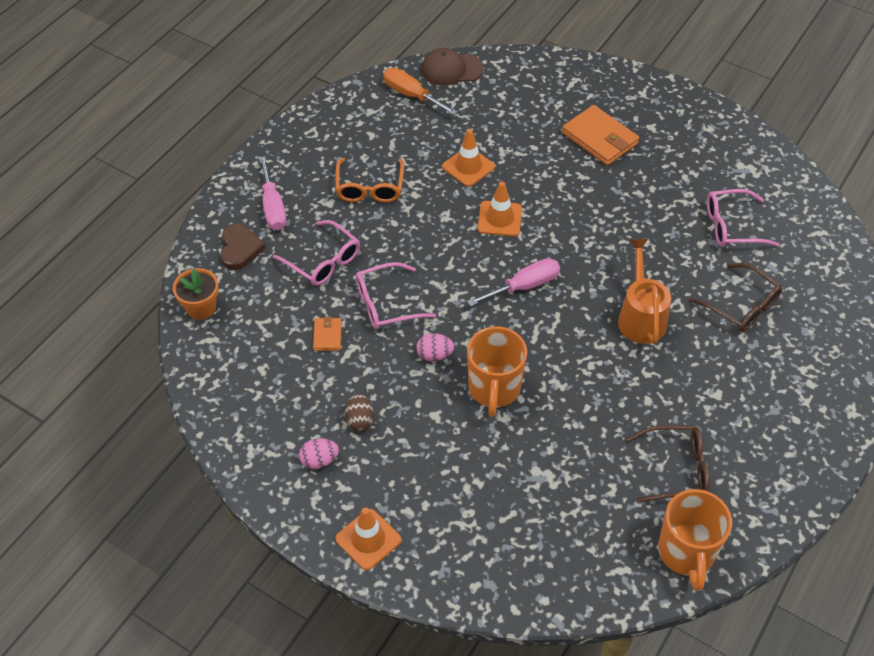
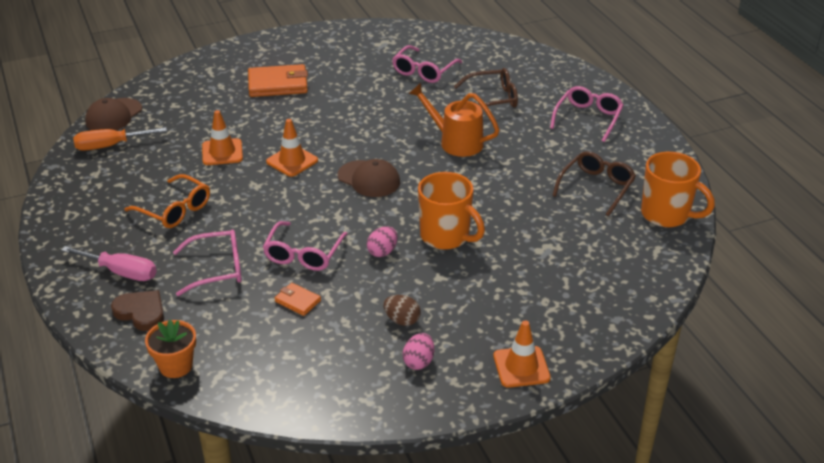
camera: 55 degrees left, 15 degrees down
(524, 286) = (369, 179): pink screwdriver -> brown cap
(789, 402) = (588, 118): none -> pink glasses

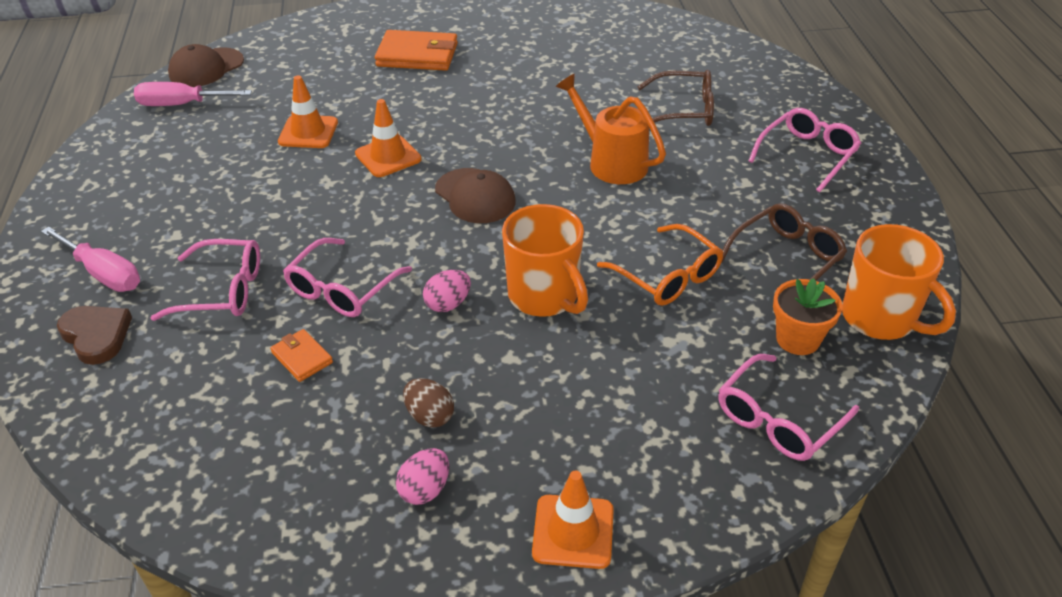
camera: 15 degrees right, 5 degrees up
(110, 146) = (181, 104): orange screwdriver -> pink screwdriver
(174, 210) = (212, 199): orange glasses -> orange glasses (667, 276)
(176, 366) = (97, 425): orange flower pot -> orange flower pot (797, 339)
(424, 71) = (607, 62): pink glasses -> pink glasses (778, 419)

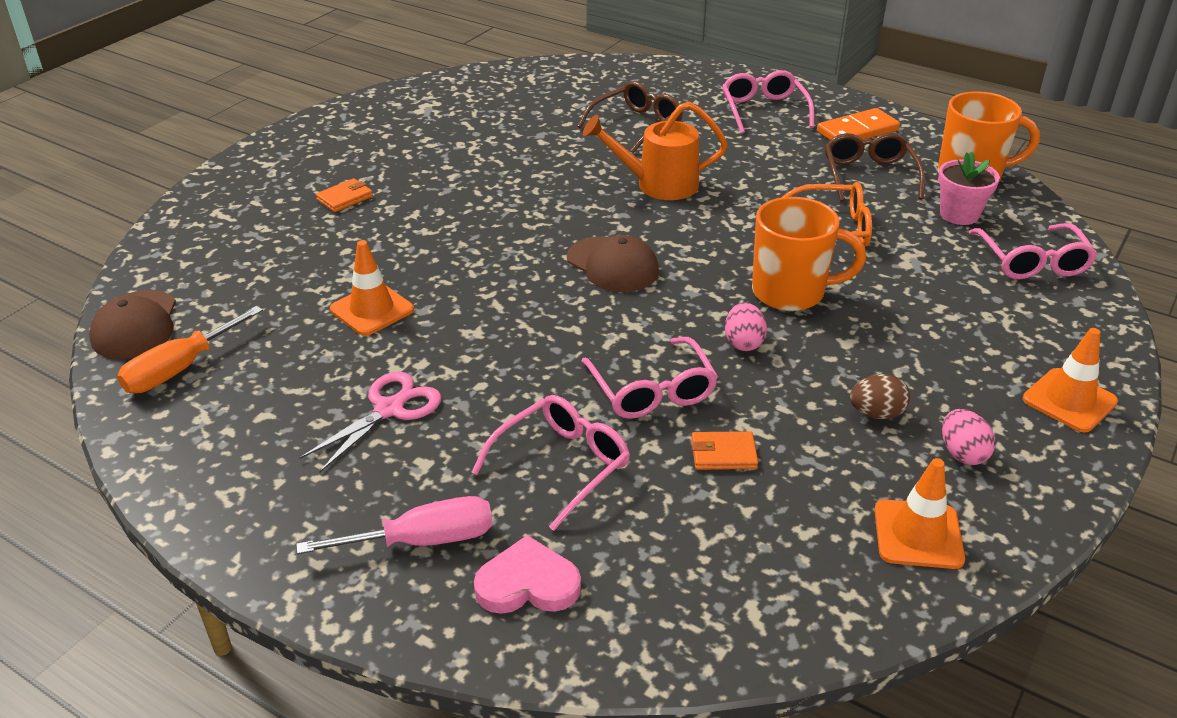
camera: 50 degrees left, 5 degrees down
(96, 335) = (527, 583): brown heart -> pink heart
(181, 104) = (180, 369): pink screwdriver -> orange screwdriver
(214, 194) = (389, 409): none -> pink scissors
(388, 156) = (485, 283): orange traffic cone -> orange traffic cone (918, 534)
(417, 55) = (345, 198): orange wallet -> orange wallet, size x0.51
(475, 196) = (612, 265): brown cap -> brown cap turned 45 degrees clockwise
(797, 339) = (959, 214): orange flower pot -> pink flower pot
(854, 218) = (857, 131): none -> orange domino

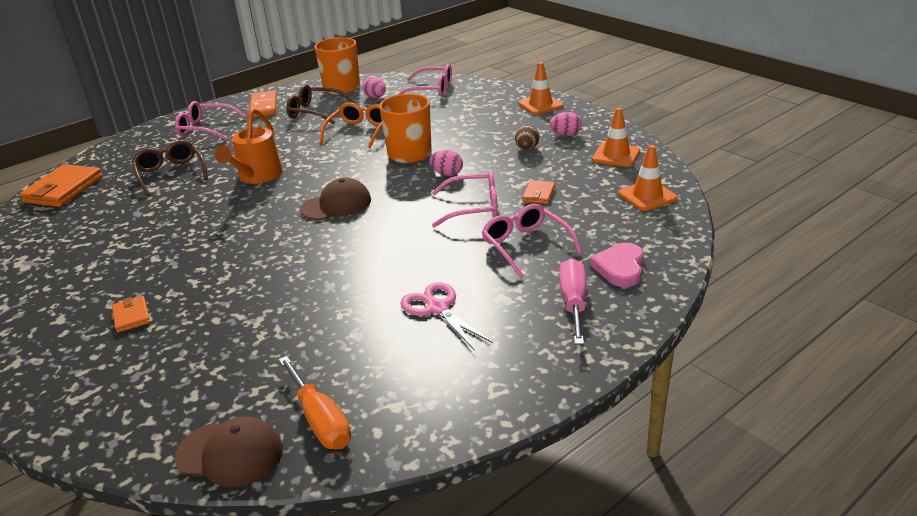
camera: 70 degrees left, 5 degrees down
(372, 309) = (311, 310): orange traffic cone -> orange traffic cone (647, 196)
(572, 75) = (63, 189): none -> orange wallet
(959, 214) = (375, 97): pink flower pot -> pink egg

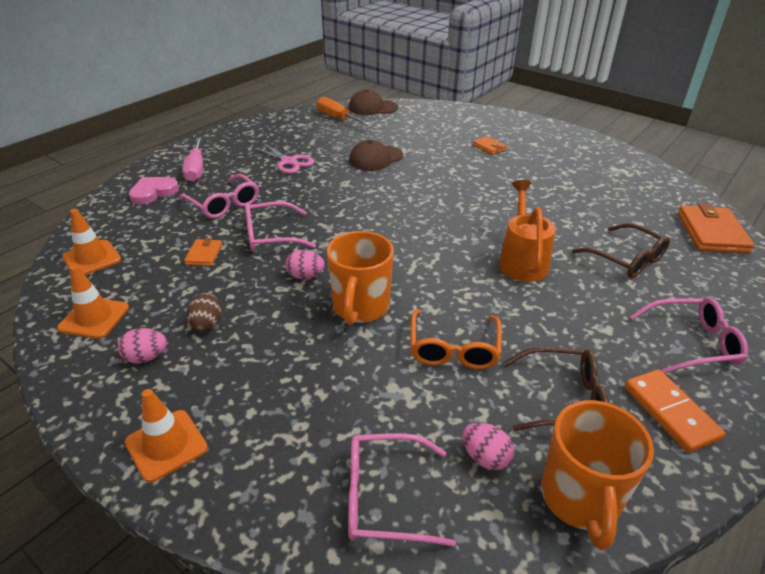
camera: 165 degrees right, 5 degrees up
(336, 204) = (407, 232): brown cap -> brown cap (376, 158)
(620, 268) = (153, 192): pink heart -> pink heart turned 135 degrees counterclockwise

